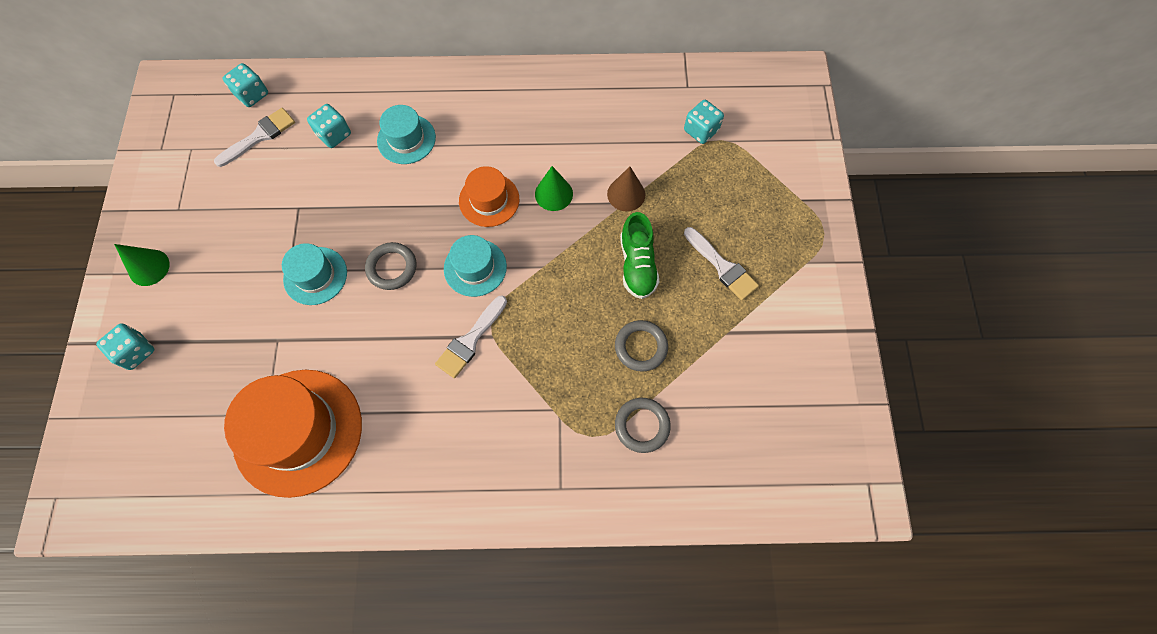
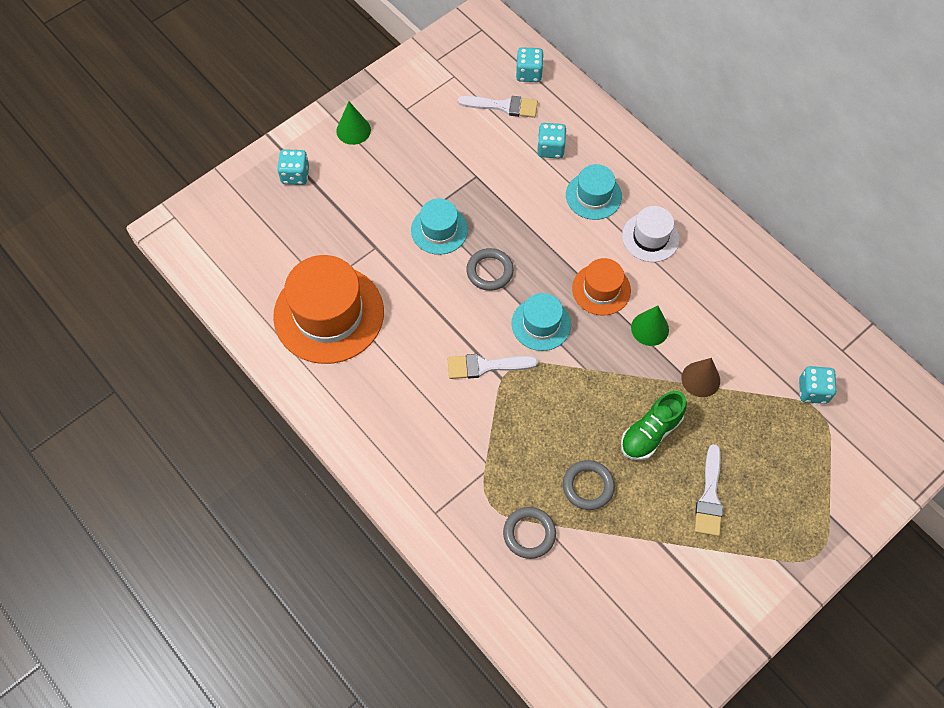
camera: 50 degrees right, 5 degrees down
(481, 130) = (650, 237): none -> white hat

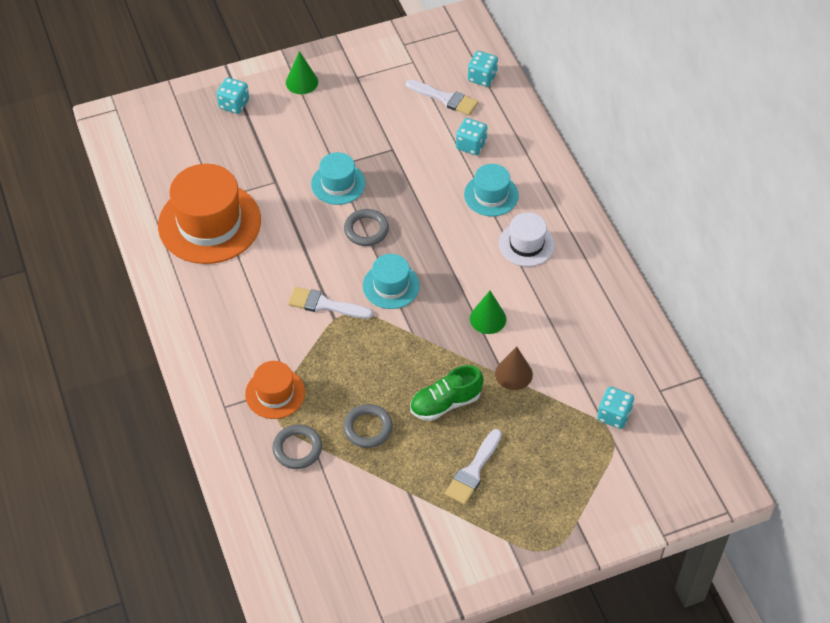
camera: 20 degrees right, 10 degrees down
(601, 289) = (459, 274): orange hat -> orange hat (275, 393)

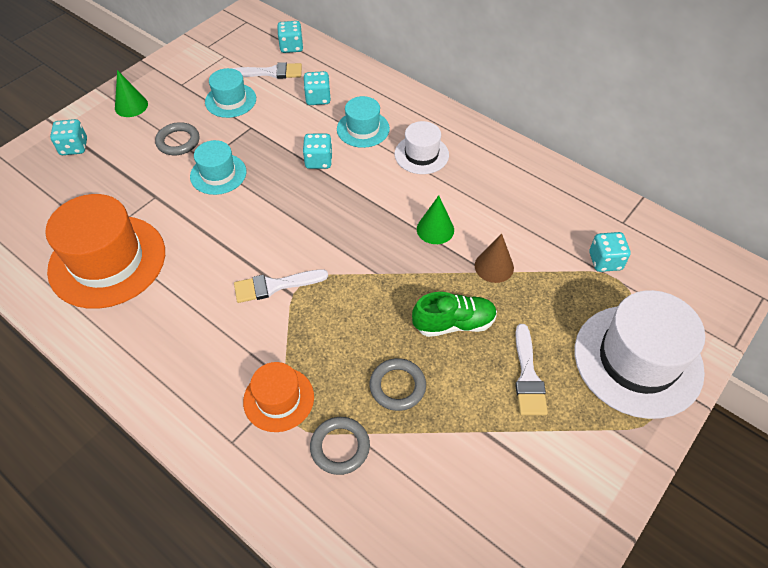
camera: 30 degrees left, 0 degrees up
(366, 230) = (271, 202): grey ring -> grey ring (178, 142)
(391, 286) = (327, 240): turquoise hat -> turquoise hat (230, 100)
(430, 209) = (318, 161): none -> turquoise dice
(445, 403) = (454, 323): green shoe -> green shoe turned 135 degrees counterclockwise
(572, 504) = (638, 360): none -> white hat

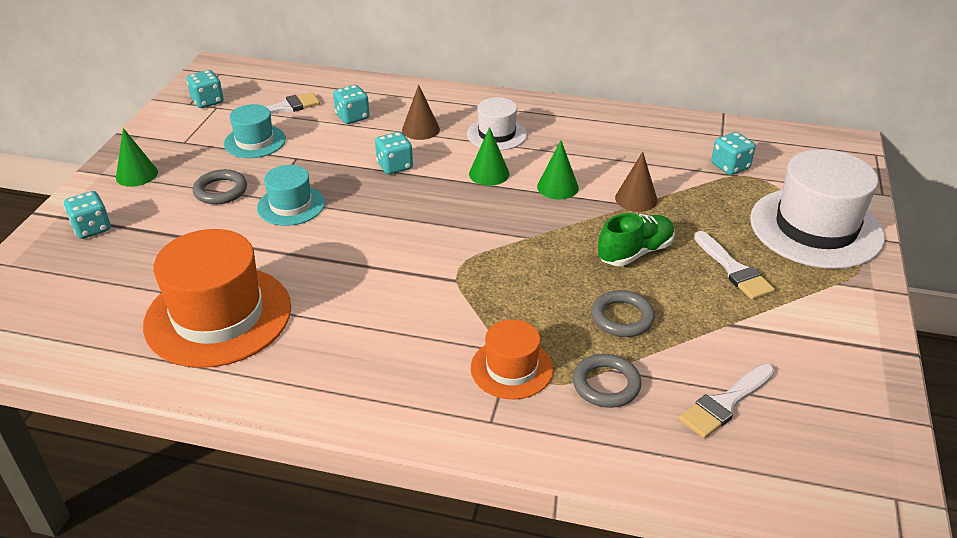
camera: 25 degrees left, 15 degrees down
(275, 286) = (431, 278): white brush -> white brush (725, 403)
(291, 47) = (289, 83): turquoise dice -> turquoise dice (207, 101)
(363, 129) = (420, 129): turquoise hat -> brown cone
(388, 195) = (489, 174): none -> green cone

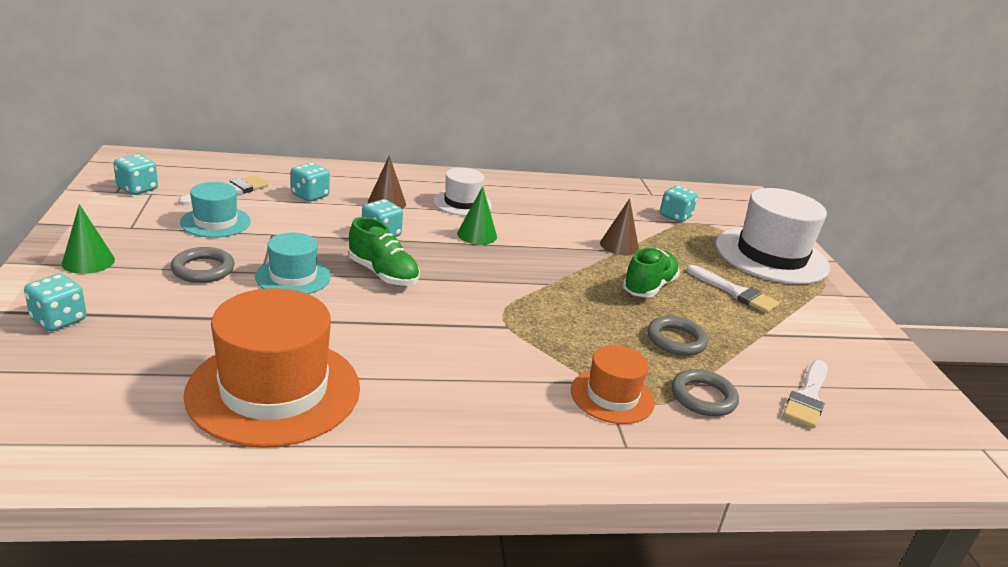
camera: 25 degrees left, 10 degrees down
(372, 210) = (383, 274): none -> green shoe
(557, 187) = (546, 241): green cone -> none

